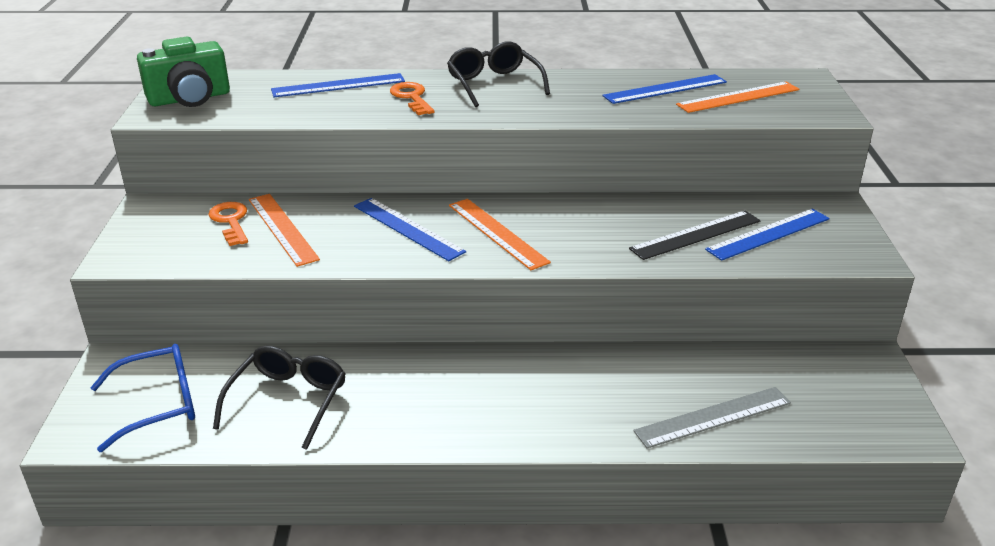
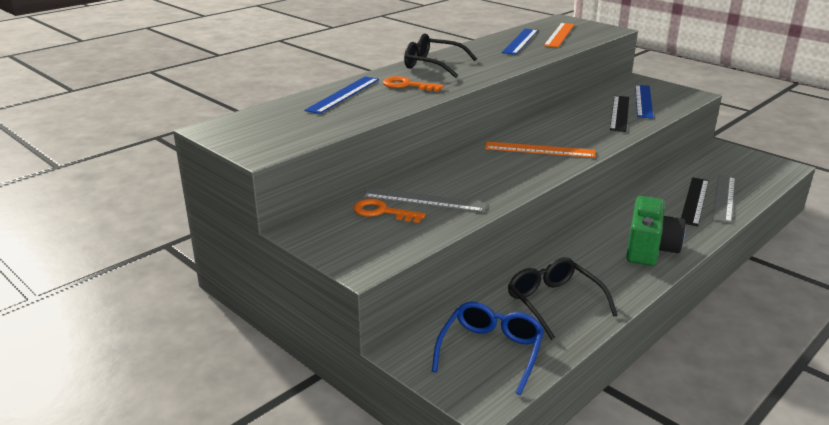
camera: 45 degrees left, 5 degrees down
(190, 98) = (260, 135): green camera -> green camera (649, 249)
(282, 228) = (424, 200): orange ruler -> grey ruler
(407, 228) = (492, 168): blue ruler -> none
(666, 398) = (694, 201): none -> black ruler

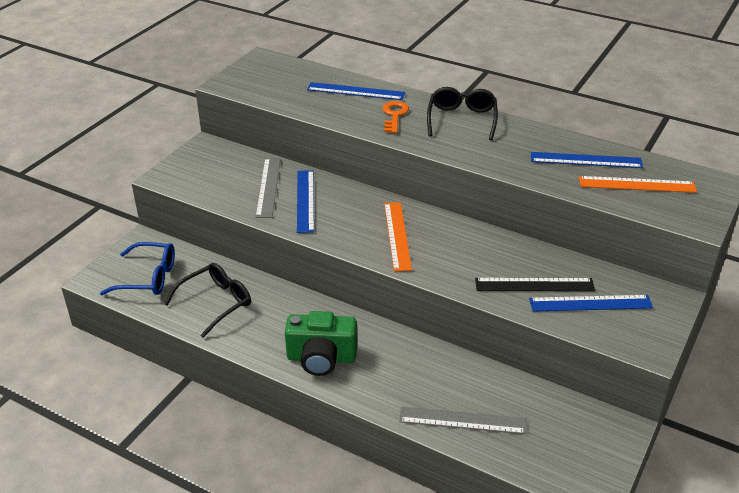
camera: 75 degrees right, 10 degrees up
(382, 212) = (243, 171): orange key -> none
(462, 183) = (305, 200): none -> blue ruler
(694, 201) = (443, 394): black ruler -> none

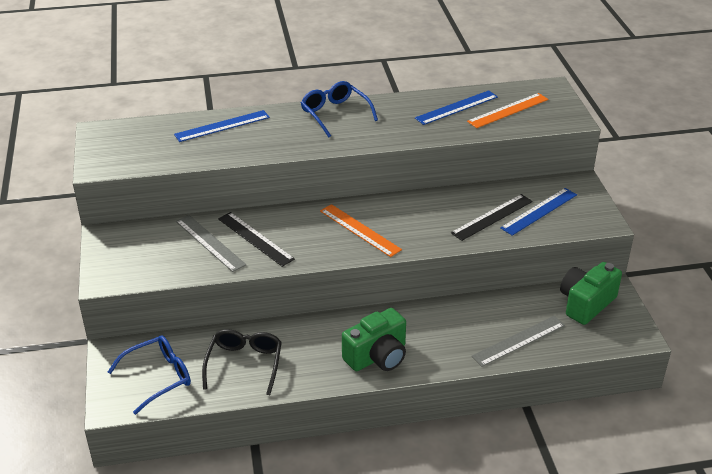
camera: 40 degrees left, 0 degrees up
(305, 200) = (255, 239): blue ruler -> black ruler
(394, 115) = (280, 132): orange key -> none
(462, 120) = (335, 114): black glasses -> blue glasses
(574, 426) = (586, 303): none -> green camera

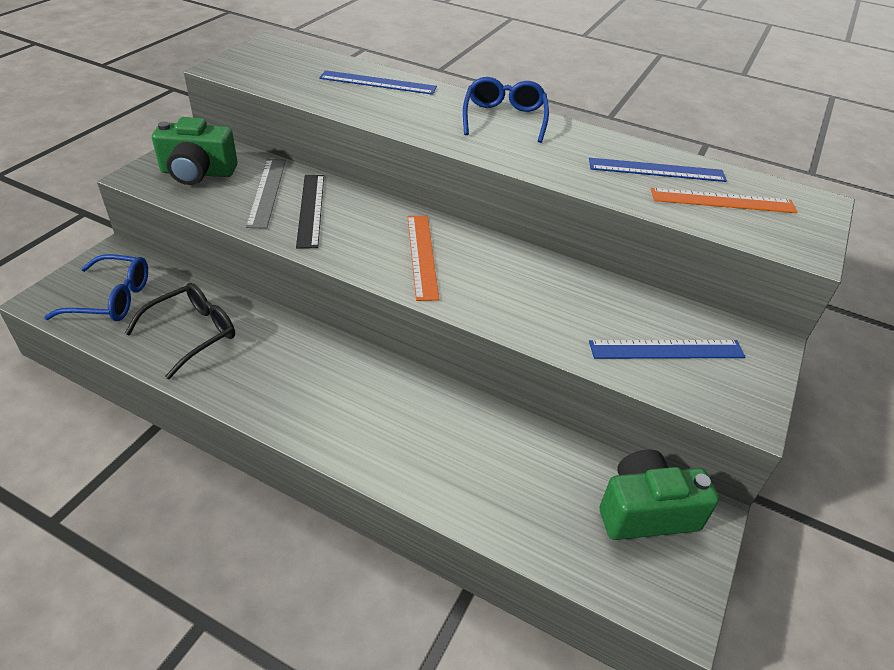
camera: 35 degrees right, 5 degrees up
(377, 356) = (320, 410): green camera -> green camera (198, 173)
(492, 217) = (594, 323): black ruler -> none
(518, 341) = (500, 501): grey ruler -> none

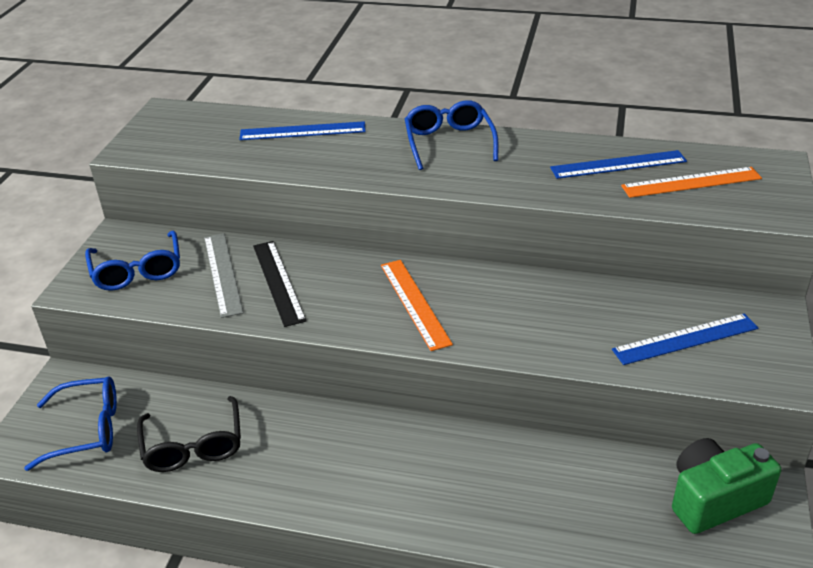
camera: 10 degrees left, 5 degrees down
(191, 334) = (193, 445): black glasses -> black glasses turned 135 degrees clockwise
(198, 173) = (137, 270): green camera -> blue glasses

